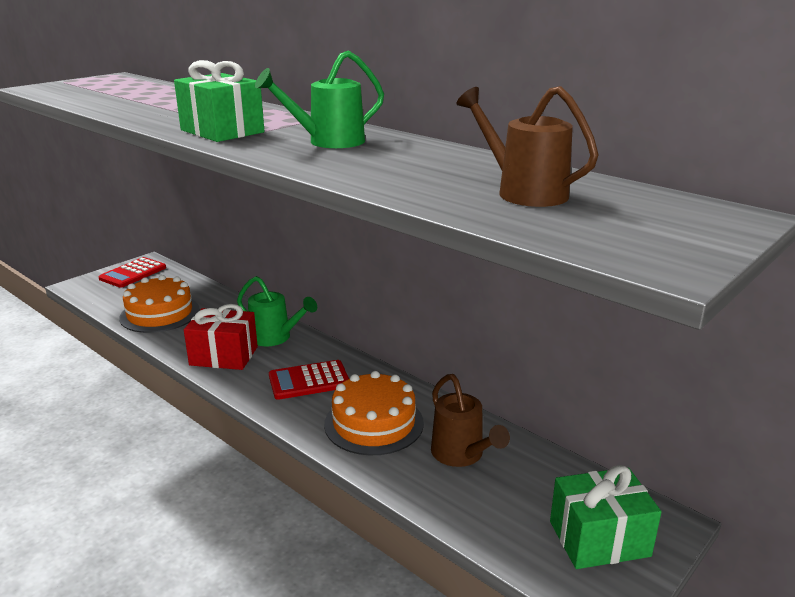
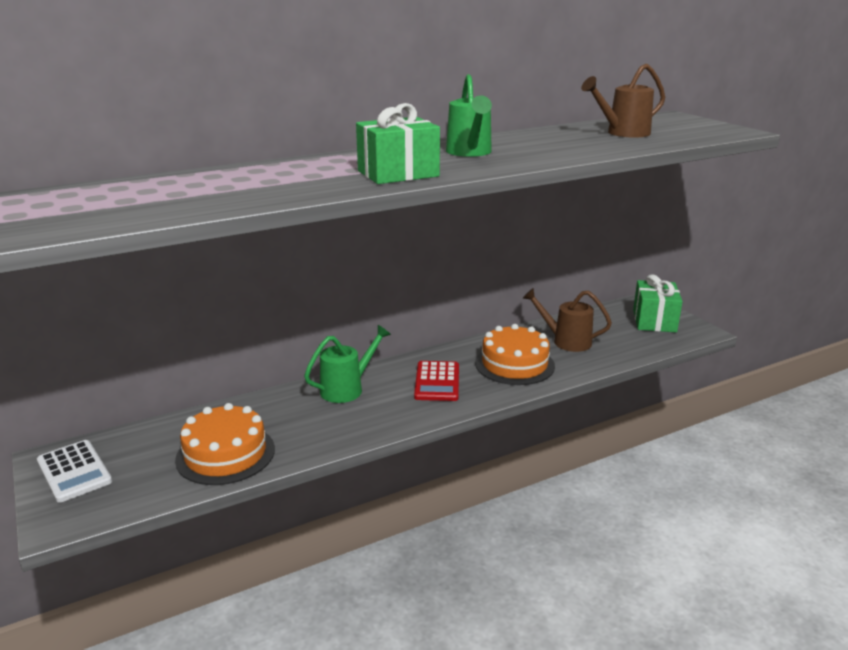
camera: 70 degrees left, 0 degrees up
(133, 273) = (74, 471): red calculator -> white calculator
(224, 356) = (361, 419): red gift -> none
(461, 455) = (566, 341): brown watering can -> brown watering can turned 150 degrees counterclockwise

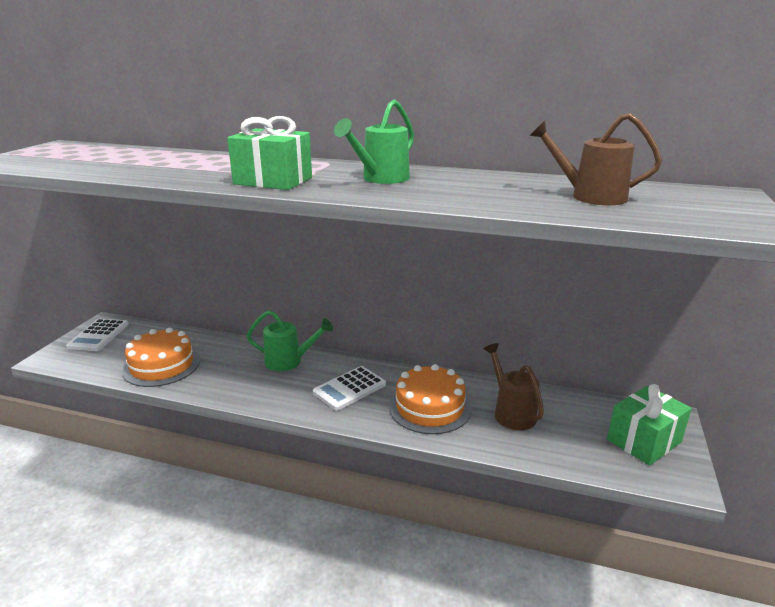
camera: 45 degrees right, 0 degrees up
(437, 382) = (349, 388): red calculator -> white calculator

